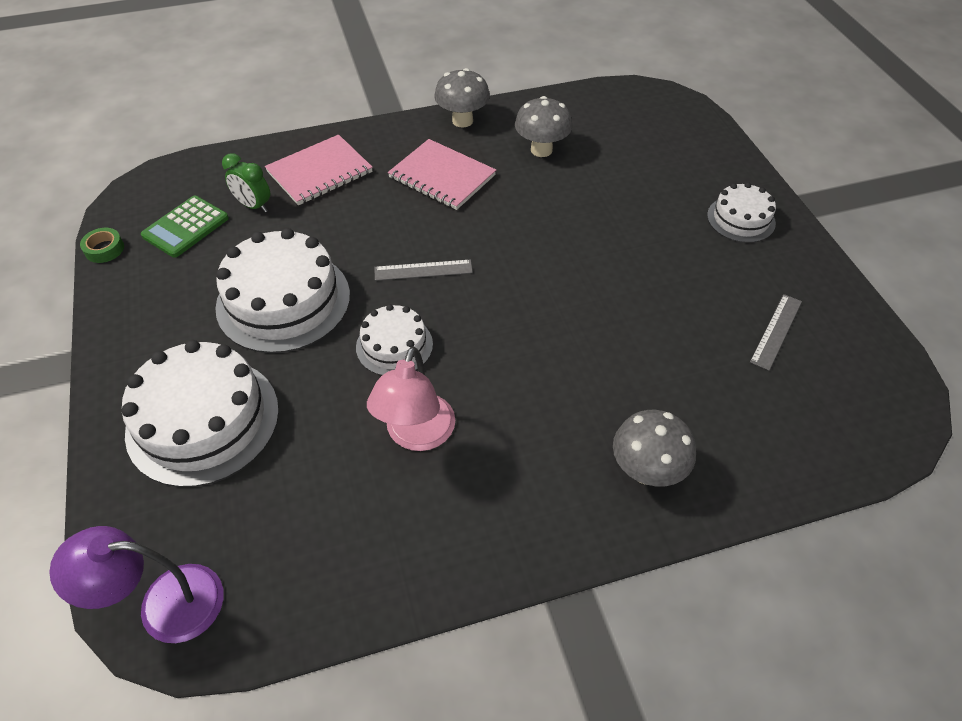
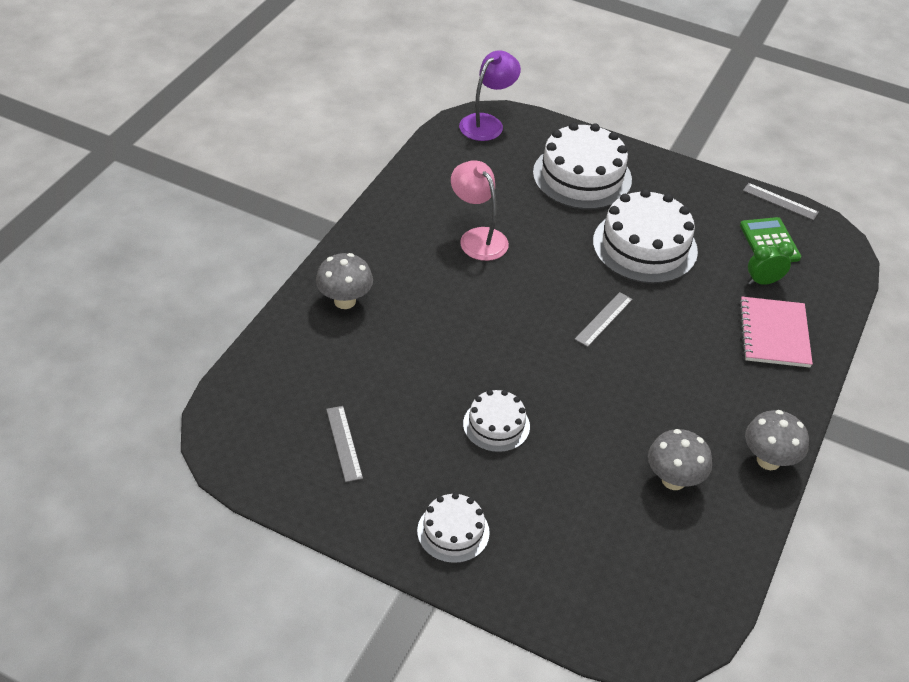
camera: 130 degrees right, 5 degrees down
(104, 249) = (780, 201): green tape -> grey ruler
(394, 345) = (552, 267): white cake -> white cake (496, 425)
(442, 177) = (699, 395): pink notebook -> none

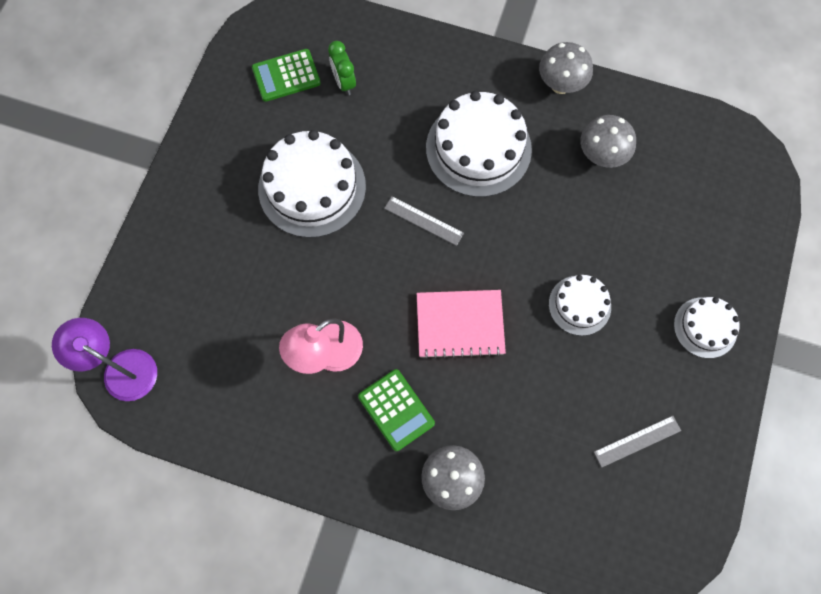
camera: 95 degrees left, 25 degrees up
(417, 274) = (396, 410): none -> green calculator
(582, 176) = (208, 254): white cake -> white cake (478, 148)
(774, 334) = (412, 76): pink notebook -> pink notebook (460, 325)
(780, 201) = (222, 64): grey ruler -> none

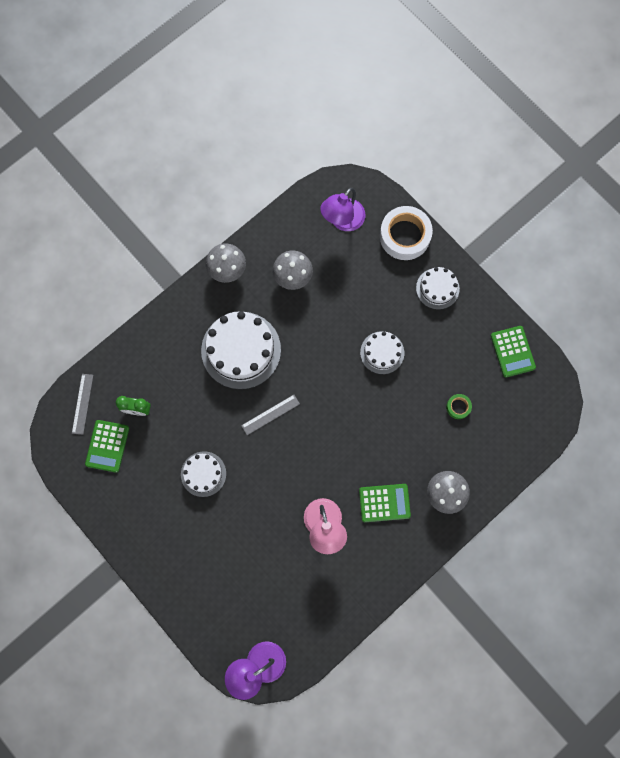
camera: 60 degrees left, 5 degrees up
(312, 187) = (203, 474): white cake -> white cake, size x0.55
(460, 325) = (353, 432): pink notebook -> none
(572, 436) = (458, 407): none -> green tape
(637, 441) = (481, 371): grey ruler -> grey ruler (82, 404)
(690, 467) = (512, 351): none -> green calculator
(707, 173) = (342, 221): none -> purple lamp
(742, 252) = (405, 236): none -> white tape

